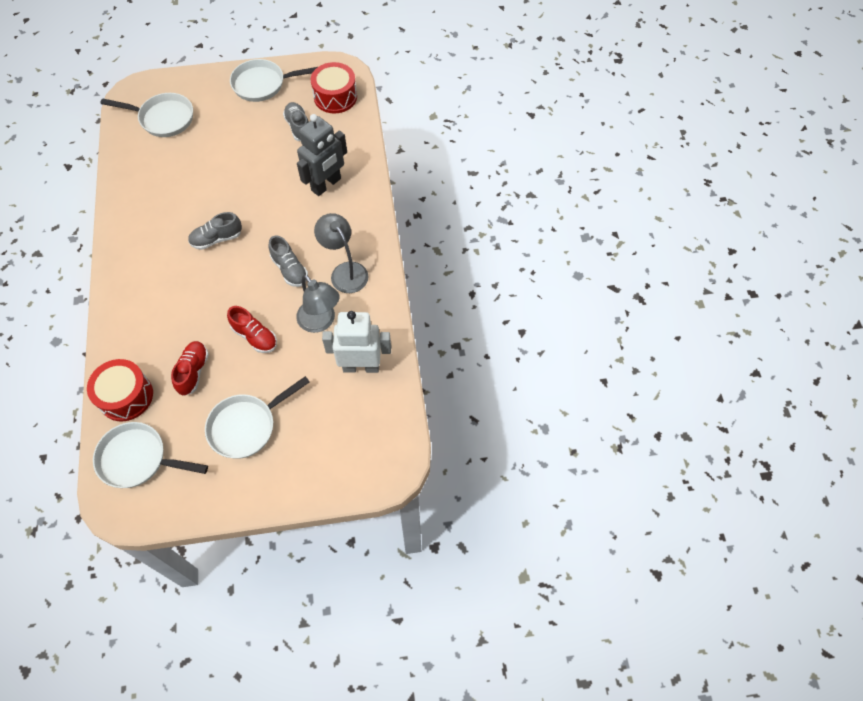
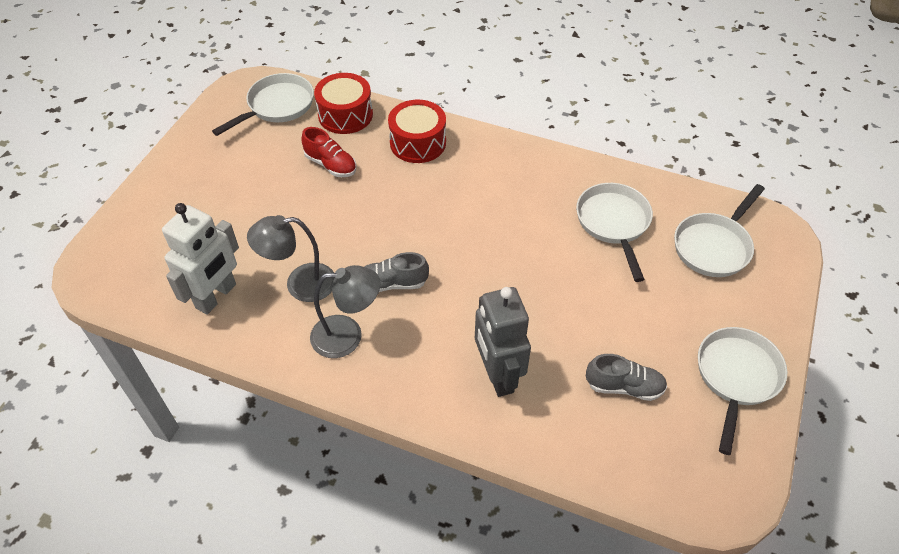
camera: 120 degrees right, 10 degrees down
(217, 239) = (483, 234): grey shoe -> none
(246, 426) = (239, 183): white pan -> white pan (614, 223)
(255, 336) = (330, 222): red shoe -> none
(335, 97) = (667, 462): red drum -> red drum (418, 143)

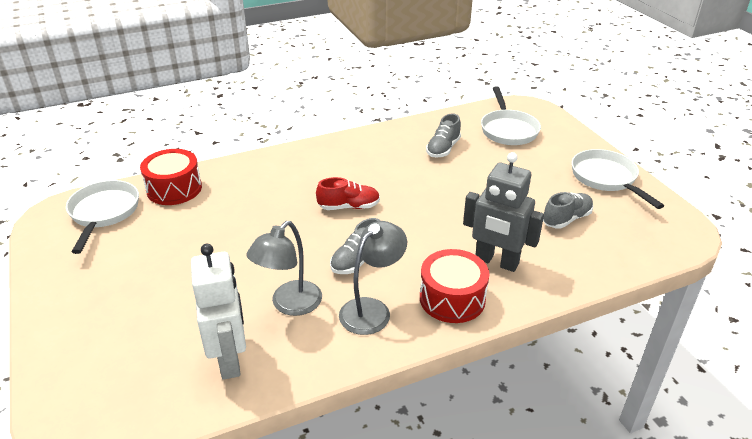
camera: 45 degrees left, 15 degrees down
(331, 165) = (206, 223): red shoe -> red shoe (349, 207)
(418, 143) = (256, 176): red drum -> red drum (452, 299)
(614, 223) = (443, 149): white pan -> grey shoe

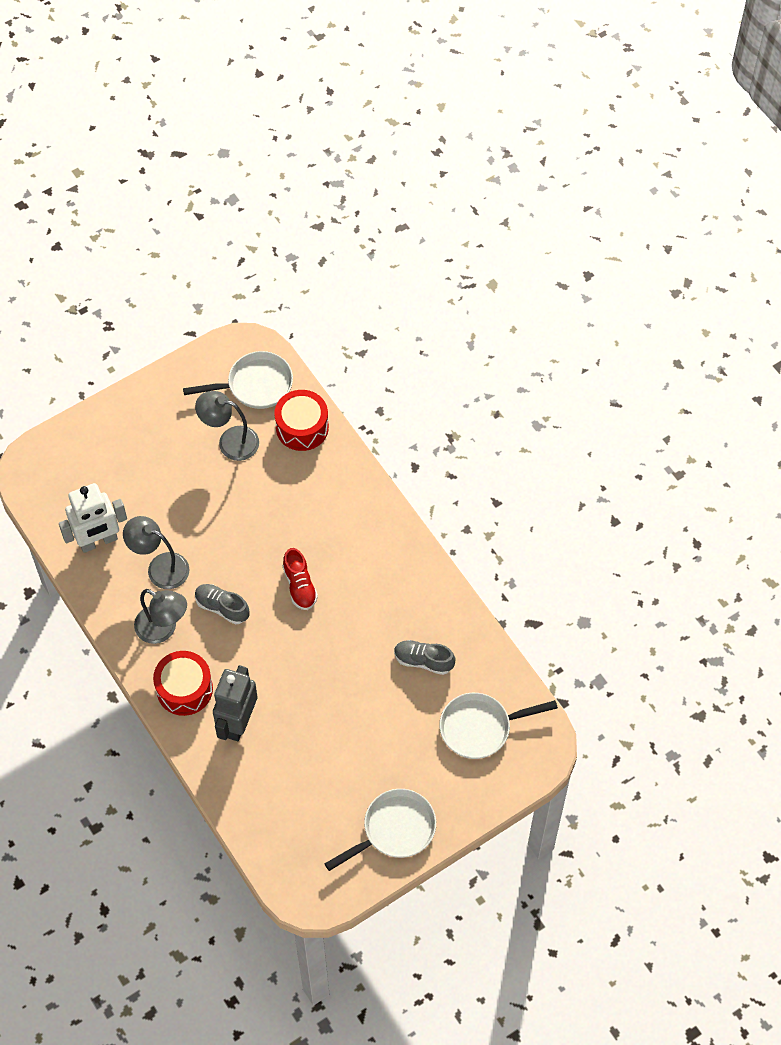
camera: 80 degrees right, 25 degrees up
(158, 236) = (230, 441): none -> grey lamp
(566, 219) = (313, 785): grey shoe -> none

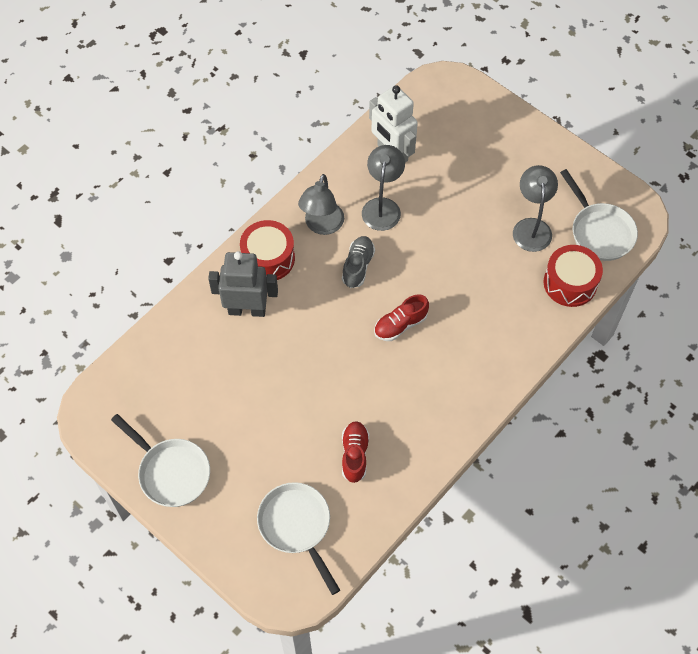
camera: 75 degrees right, 0 degrees up
(423, 661) = (354, 455): grey shoe -> red shoe

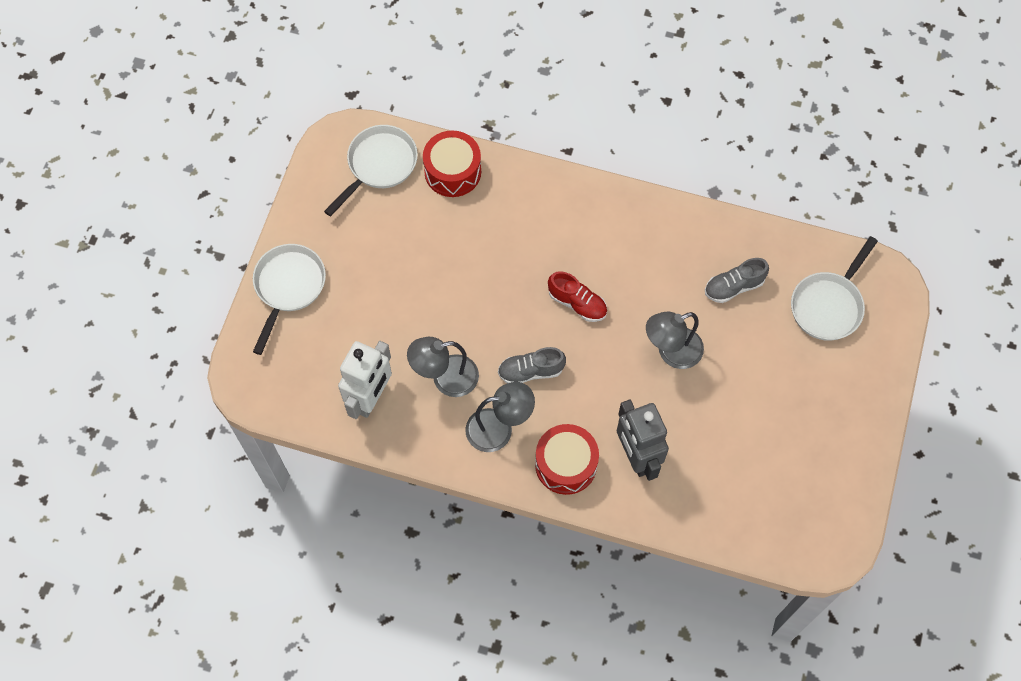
camera: 115 degrees left, 5 degrees up
(171, 472) = (844, 441): white pan -> white pan (288, 287)
(354, 455) = (734, 286): red shoe -> grey shoe
(531, 227) = (403, 227): grey lamp -> grey lamp (671, 352)

